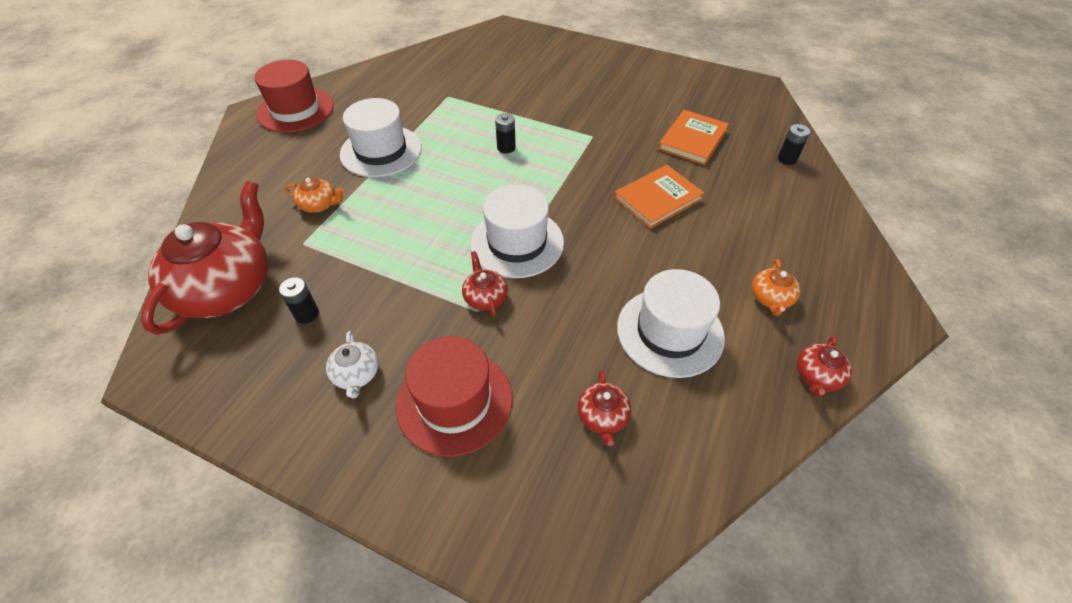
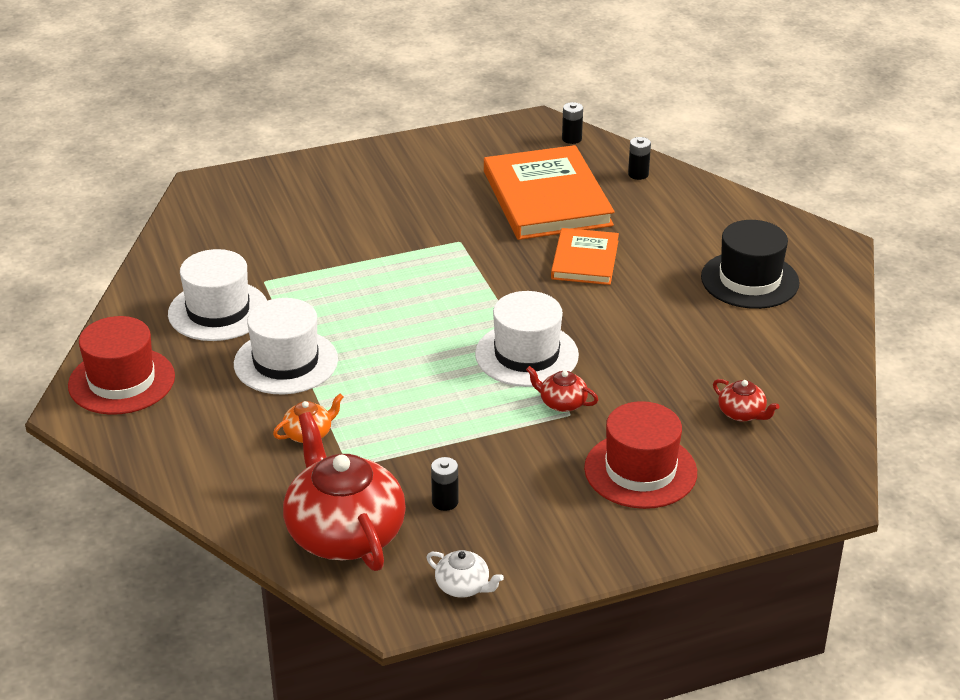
camera: 45 degrees left, 15 degrees down
(356, 374) = (549, 505): white teapot -> white teapot (463, 586)
(506, 148) = (399, 293): black battery -> black battery (571, 139)
(670, 332) = (715, 341): white hat -> white hat (218, 311)
(692, 140) = (547, 198): orange book -> orange book, size x1.76
(770, 298) = (749, 280): orange teapot -> black hat
(817, 376) = (831, 308): red teapot -> none

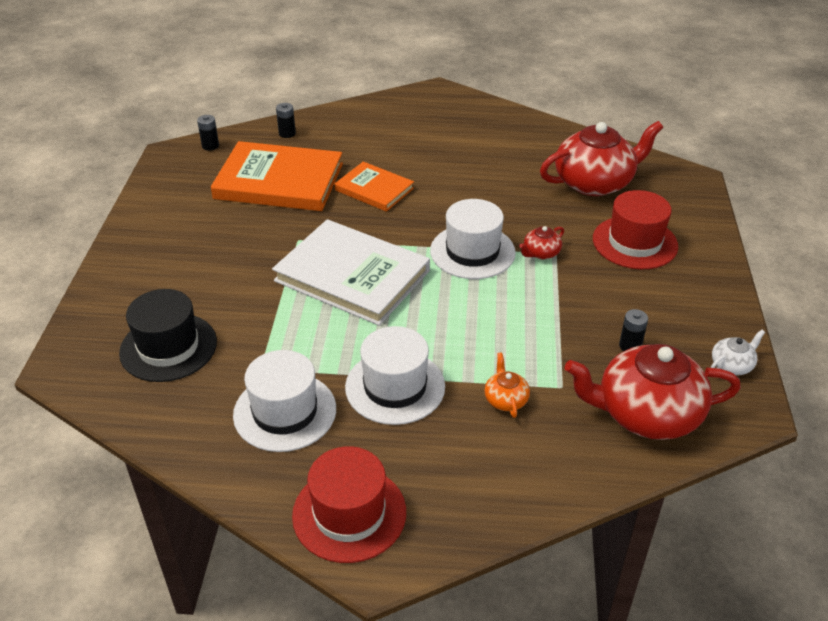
camera: 65 degrees left, 5 degrees up
(427, 290) = (352, 276): none -> white book
(742, 413) = (594, 182): red teapot -> red teapot, size x2.32
(749, 280) = (452, 132): black hat -> black hat (168, 347)

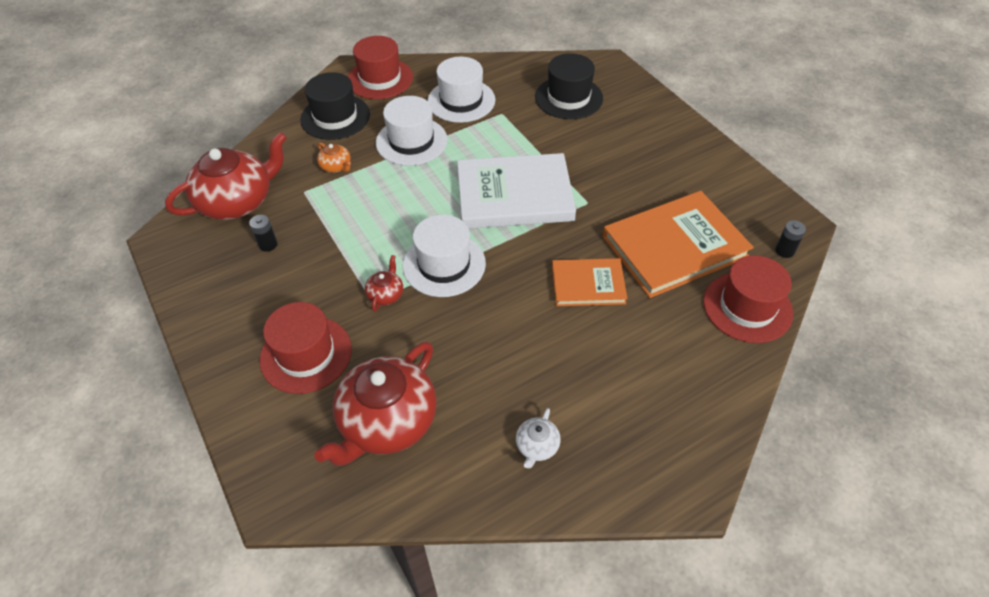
camera: 145 degrees right, 10 degrees up
(287, 133) = (747, 307): black battery -> red hat
(459, 477) = (335, 117): none -> black hat
(732, 365) = (182, 267): white teapot -> white teapot (537, 446)

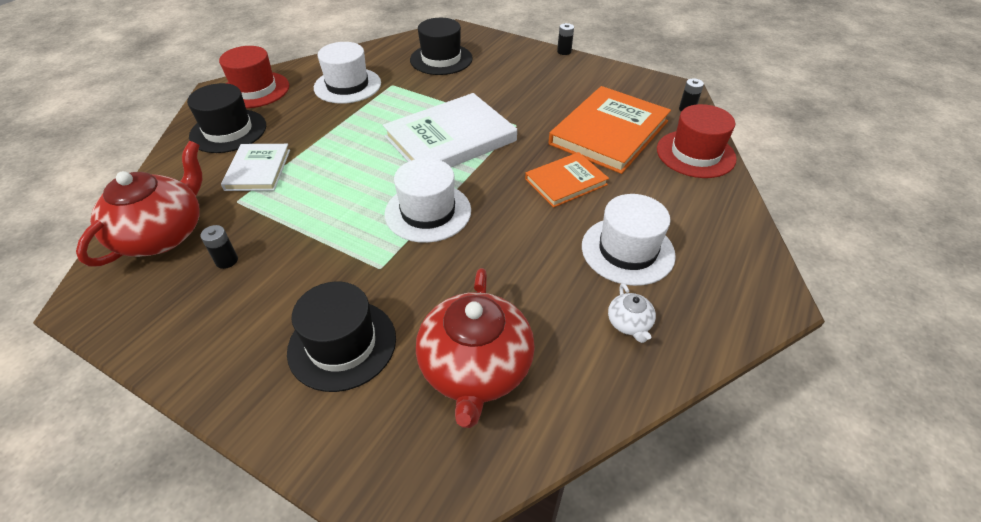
camera: 30 degrees left, 5 degrees down
(306, 354) = (342, 344): red hat -> black hat
(336, 166) = (258, 170): orange teapot -> white book
(386, 294) = (389, 257): red teapot -> none
(411, 141) = (322, 128): white hat -> white hat (627, 250)
(705, 129) = (564, 51): none -> black battery

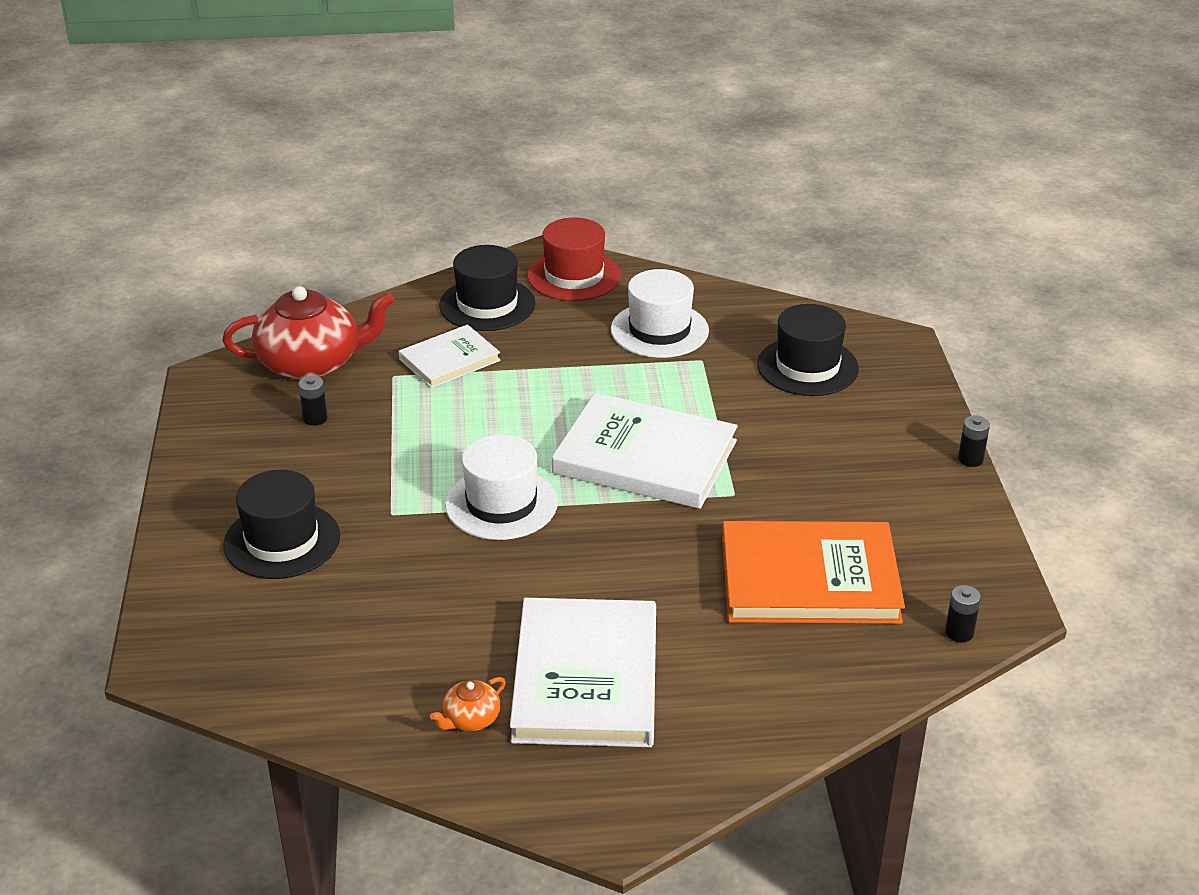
camera: 55 degrees right, 10 degrees down
(475, 368) = (323, 635): red teapot -> none
(566, 182) = (661, 582): orange book -> none
(627, 250) = (586, 678): white hat -> white book
(629, 323) = (470, 719): white teapot -> orange teapot
(695, 154) = (850, 675): red hat -> none

